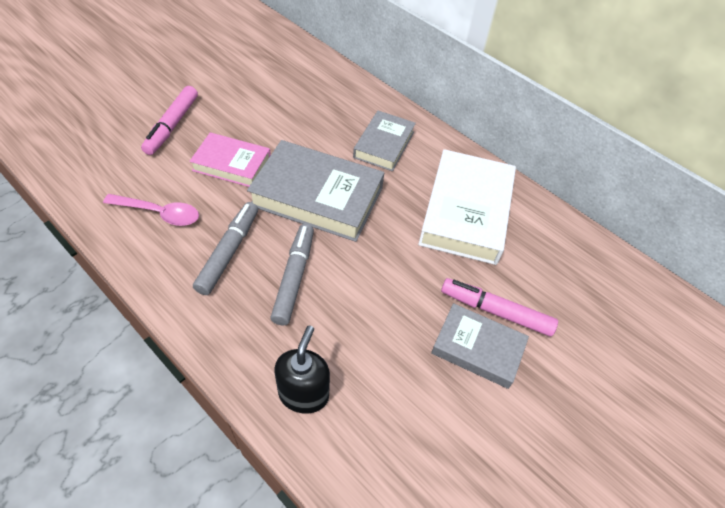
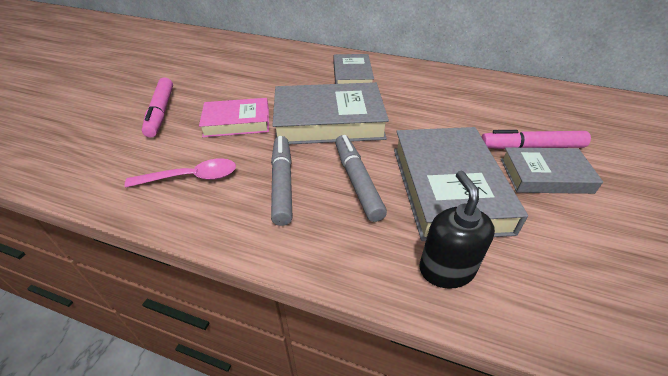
camera: 20 degrees left, 10 degrees down
(371, 320) = (448, 188): none -> grey book
(466, 212) = (448, 96): white book -> none

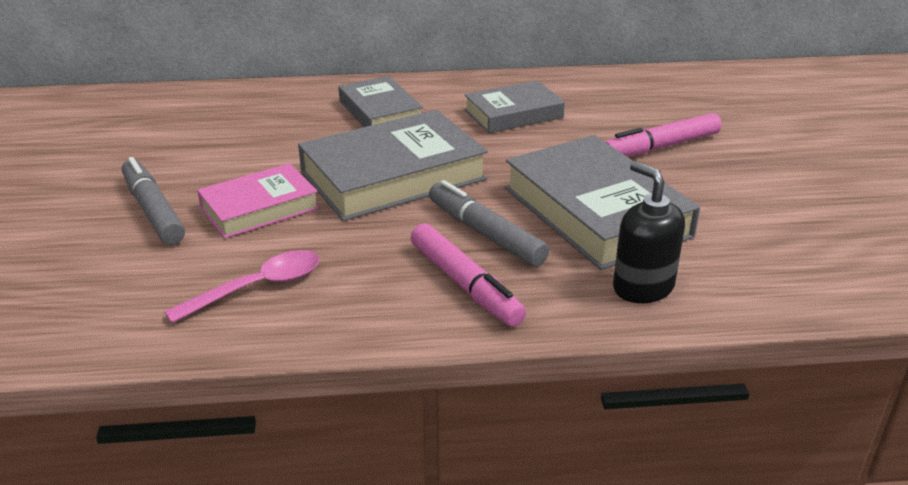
camera: 25 degrees left, 10 degrees down
(160, 112) = (121, 224): pink marker -> pink marker (465, 285)
(282, 184) = (392, 261): grey marker -> grey marker (153, 210)
(545, 175) = (692, 173): grey book -> grey book (513, 114)

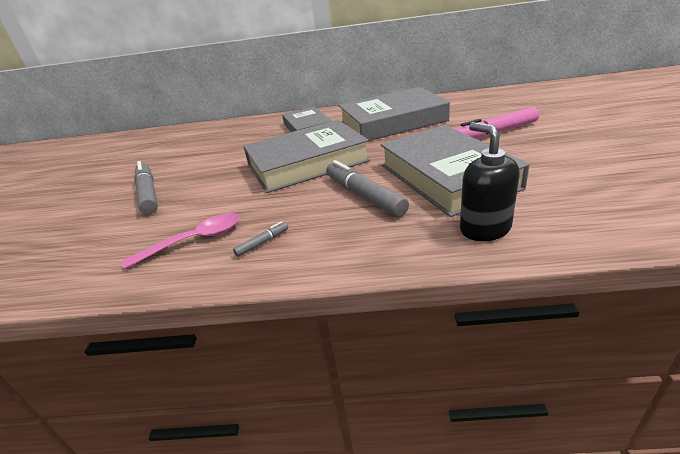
camera: 10 degrees right, 0 degrees up
(259, 208) = (215, 188): pink book -> none
(357, 294) = (262, 242): none -> grey marker
(465, 285) = (343, 232): pink marker -> none
(513, 114) = (393, 122): grey book -> grey book, size x1.66

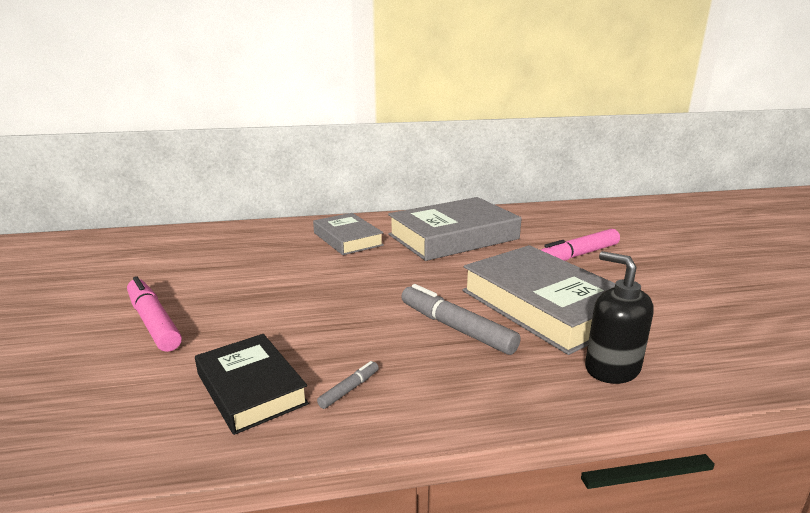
camera: 15 degrees left, 10 degrees down
(148, 193) = (154, 322): grey marker -> pink marker
(193, 241) = (250, 388): pink spoon -> black book
(307, 163) = (366, 285): grey book -> none

